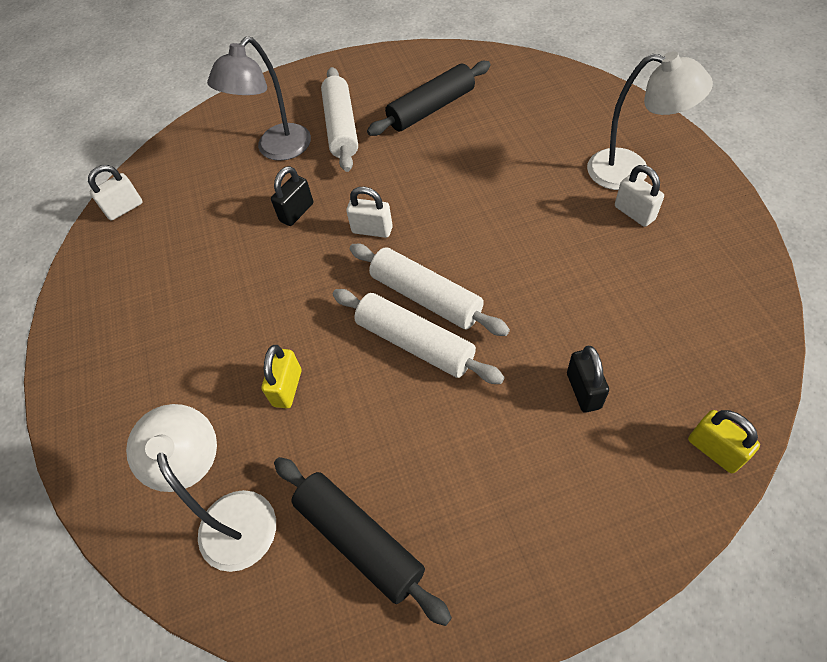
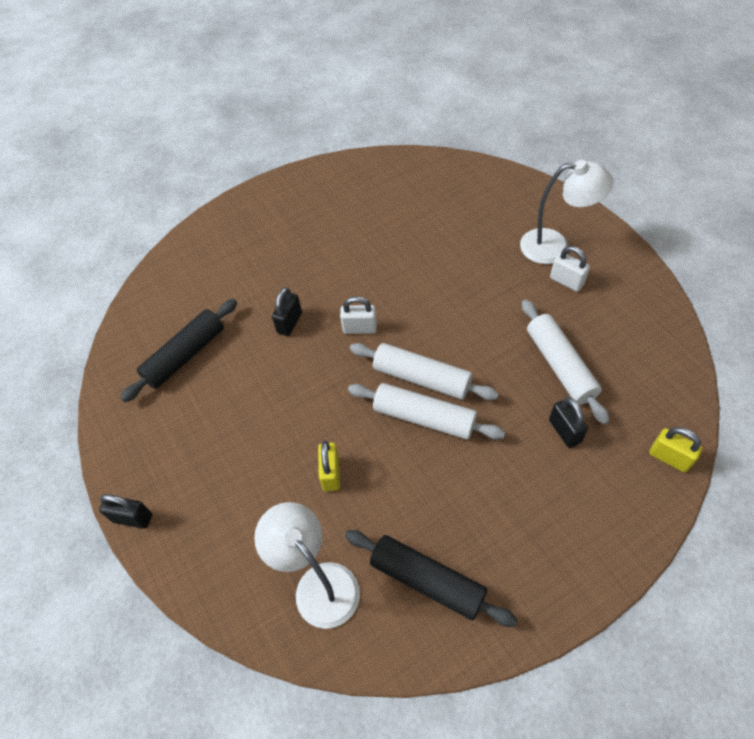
camera: 15 degrees left, 0 degrees up
(59, 395) = (133, 518): none -> black padlock
(124, 208) = (130, 343): white padlock -> none
(277, 150) = (253, 269): grey lamp -> none
(341, 127) = (304, 240): white rolling pin -> white rolling pin (560, 365)
(431, 108) = (377, 213): black rolling pin -> black rolling pin (185, 355)

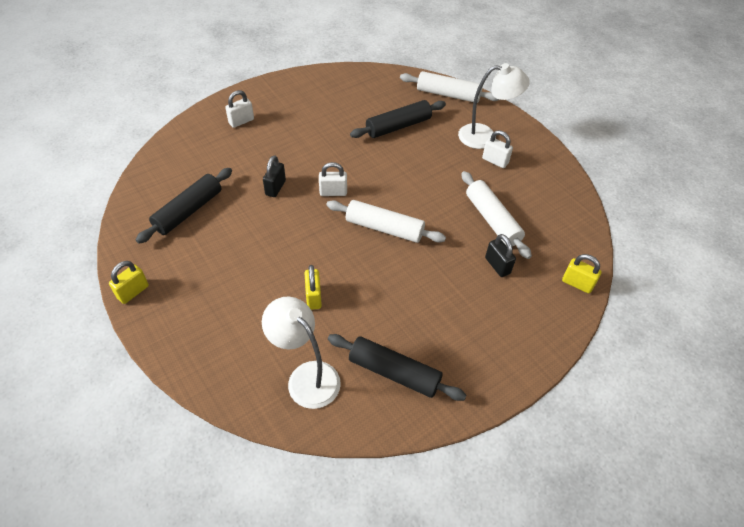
camera: 10 degrees left, 5 degrees down
(117, 464) = (133, 292): none -> yellow padlock
(133, 518) = (148, 331): black padlock -> none
(251, 232) = (241, 121): none -> white padlock
(424, 417) = (387, 256): white rolling pin -> white rolling pin (448, 94)
(444, 235) = (398, 126): none -> black rolling pin

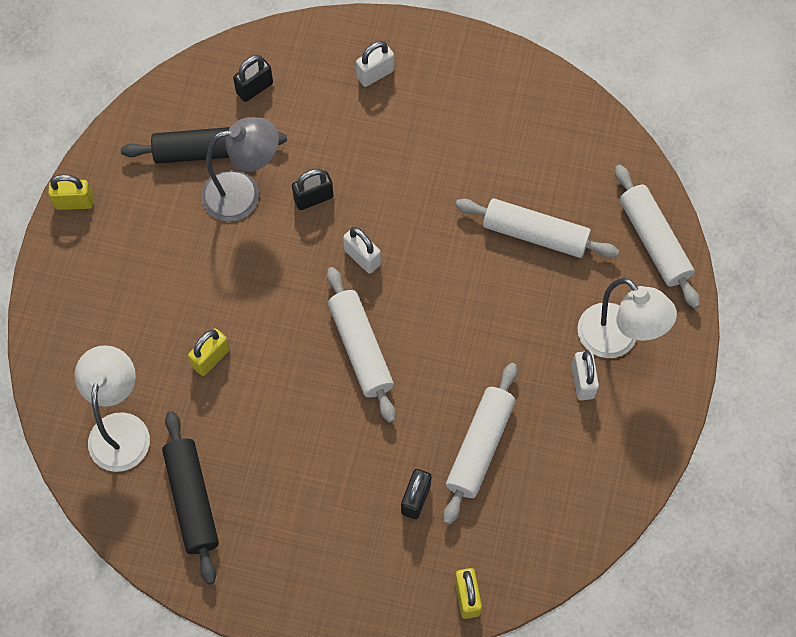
camera: 50 degrees right, 15 degrees up
(183, 167) = (254, 88): none -> black padlock
(234, 213) = (243, 193): none -> grey lamp
(241, 121) = (375, 74): white padlock -> white padlock turned 45 degrees counterclockwise
(398, 126) = (535, 234): black rolling pin -> white rolling pin

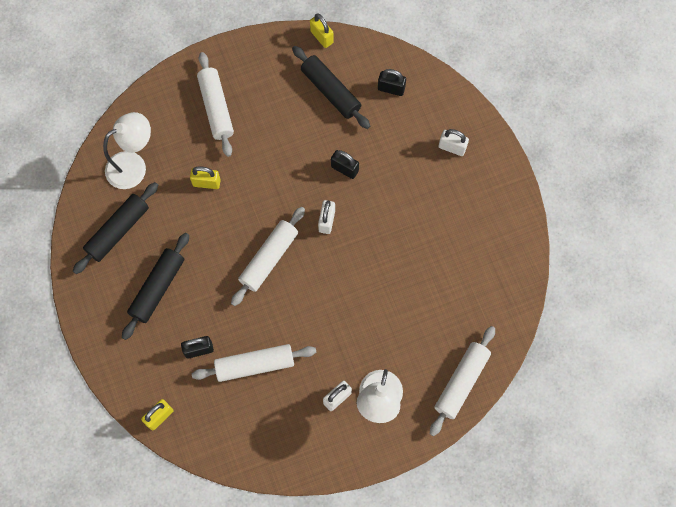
camera: 55 degrees right, 5 degrees up
(74, 202) = (248, 47): yellow padlock -> yellow padlock (321, 37)
(243, 193) = (319, 129): grey lamp -> none
(302, 499) = (157, 288): none -> black rolling pin
(535, 234) = (413, 308): white rolling pin -> white rolling pin (216, 108)

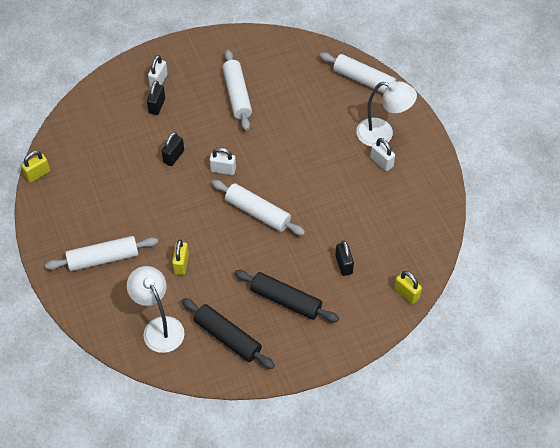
camera: 90 degrees left, 15 degrees down
(255, 365) = (356, 221): white rolling pin -> white rolling pin (237, 95)
(331, 91) = (95, 167): black rolling pin -> none
(391, 89) = (97, 122): black padlock -> black padlock (157, 106)

